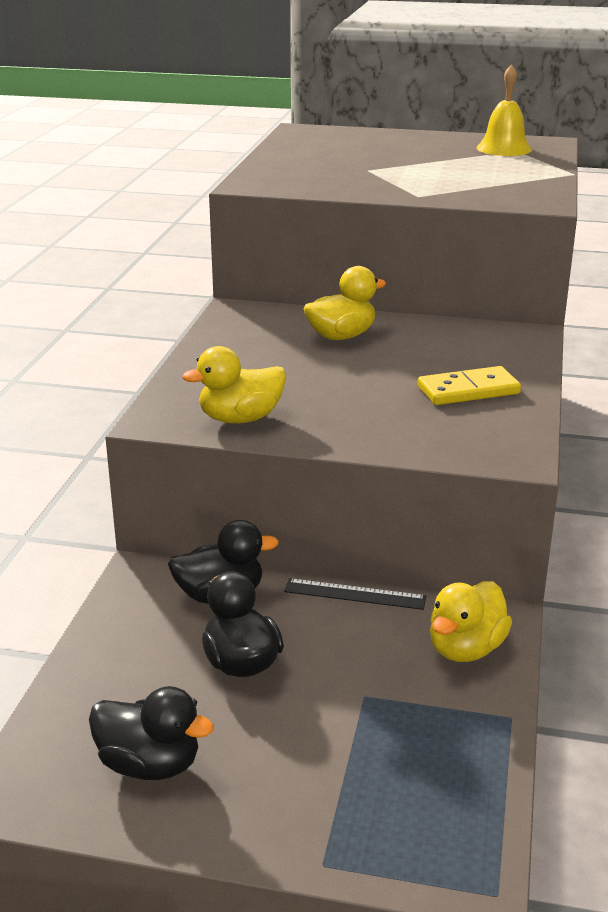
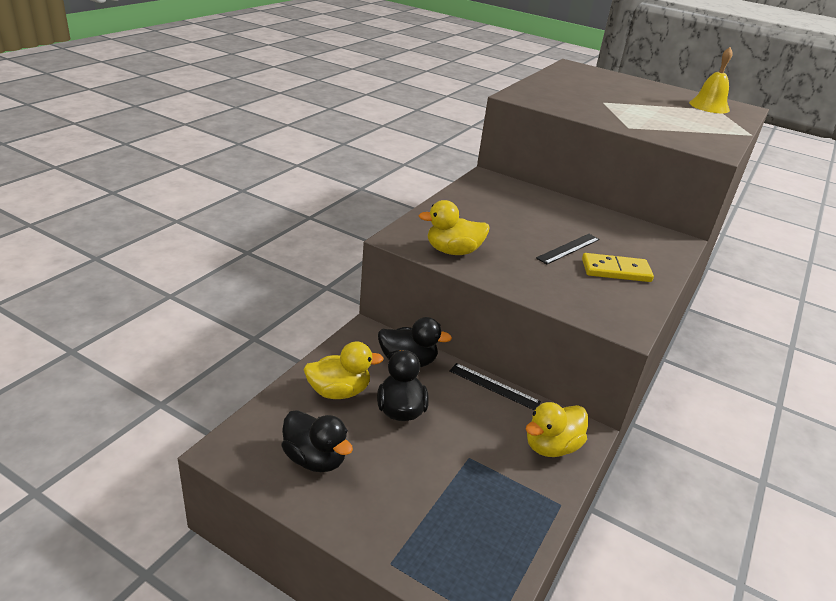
camera: 15 degrees right, 5 degrees up
(341, 336) = (547, 211): yellow duck -> yellow duck (339, 391)
(393, 377) = (568, 248): none -> black ruler

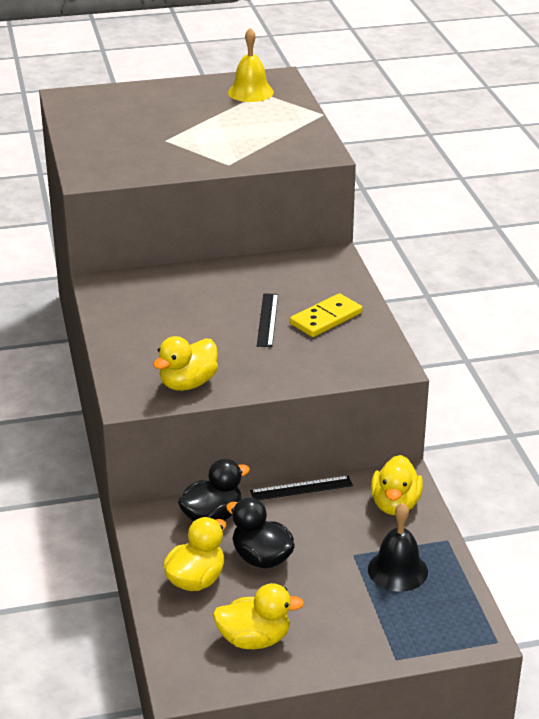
camera: 40 degrees left, 0 degrees up
(315, 459) = (254, 639): black duck -> yellow duck
(487, 495) = (397, 570): none -> black bell

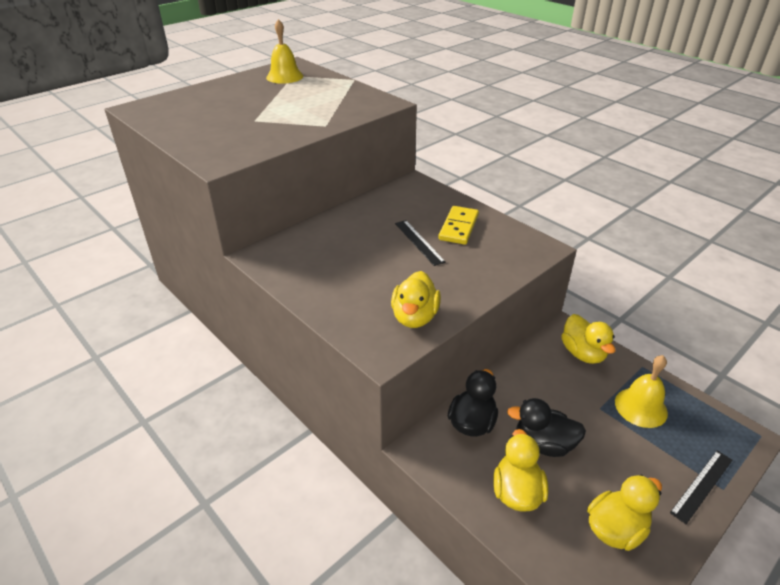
camera: 30 degrees left, 5 degrees up
(301, 488) = (510, 368): black ruler -> black ruler (702, 485)
(397, 570) = (641, 407): black bell -> yellow bell

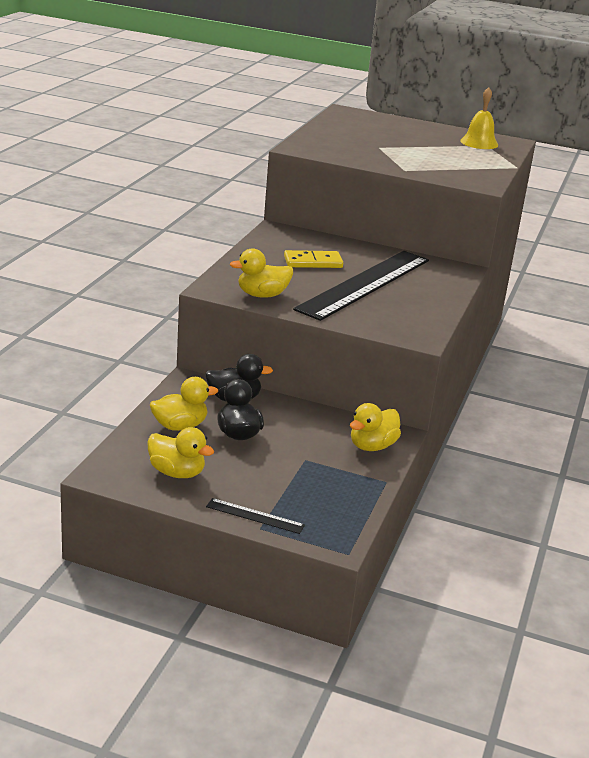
camera: 60 degrees right, 10 degrees down
(419, 242) = (364, 284): black ruler -> black ruler, size x2.48
(458, 227) = (408, 298): yellow domino -> yellow domino (313, 262)
(641, 407) = (326, 481): yellow bell -> none

